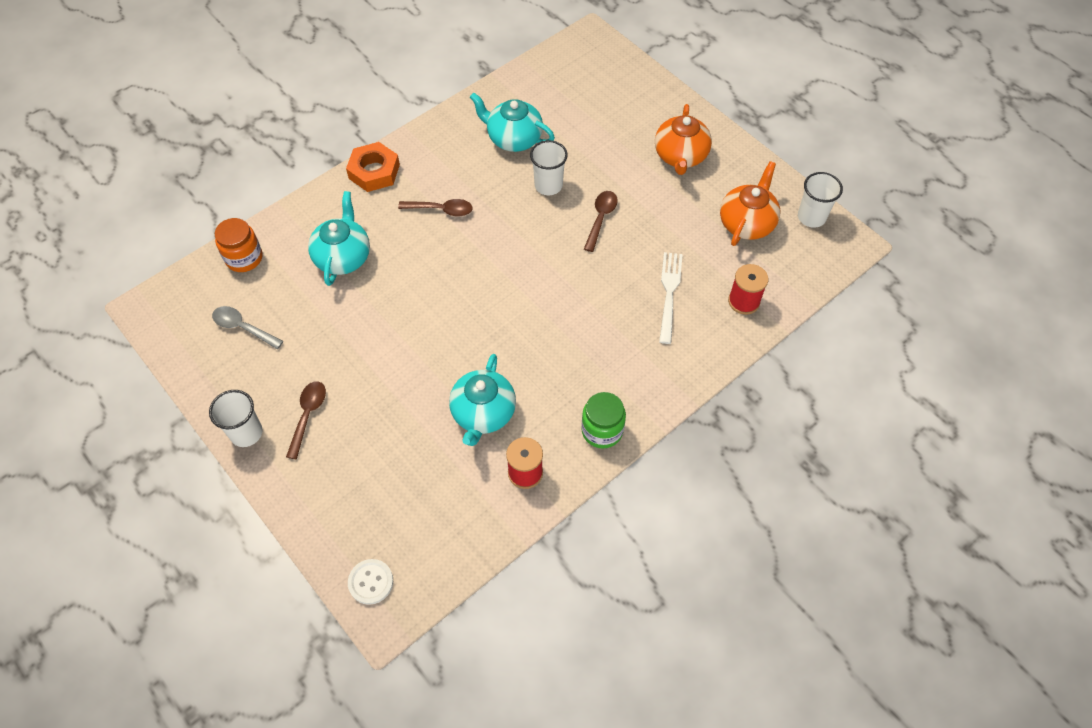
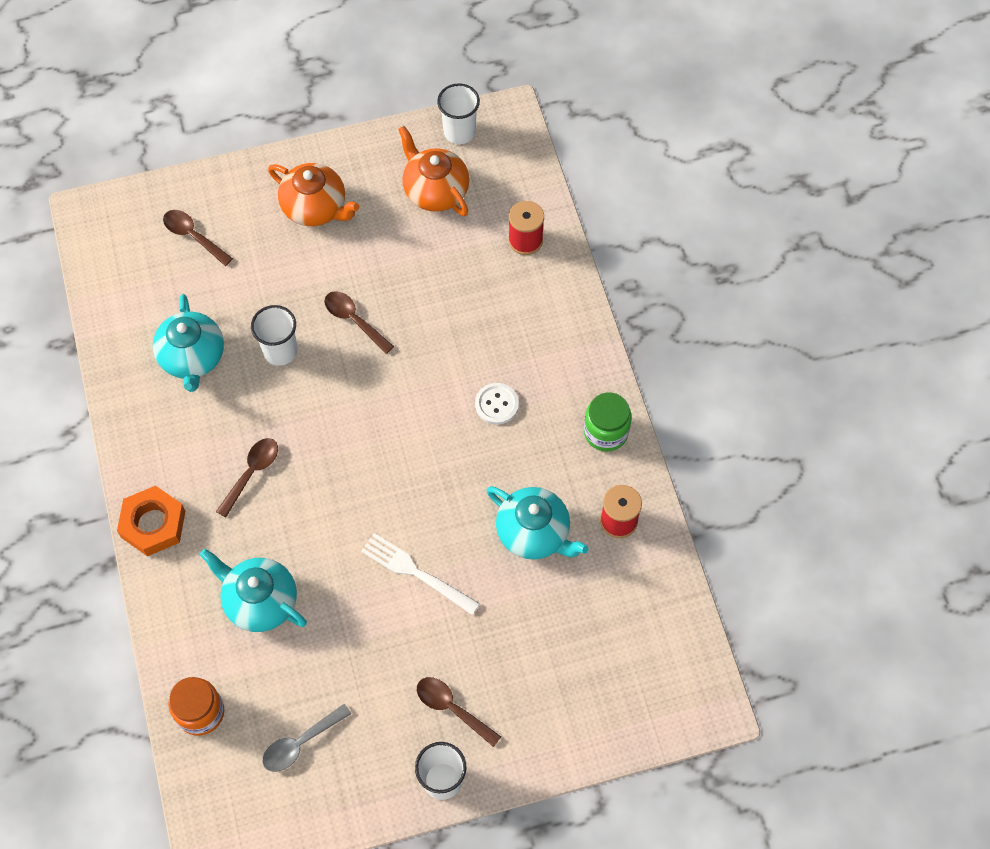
camera: 65 degrees left, 5 degrees up
(371, 582) = (670, 709): white button -> white button (496, 404)
(513, 138) = (193, 358): turquoise teapot -> turquoise teapot turned 60 degrees counterclockwise
(610, 98) = (193, 236): none -> brown spoon
(669, 293) = (481, 300): white fork -> white fork (415, 572)

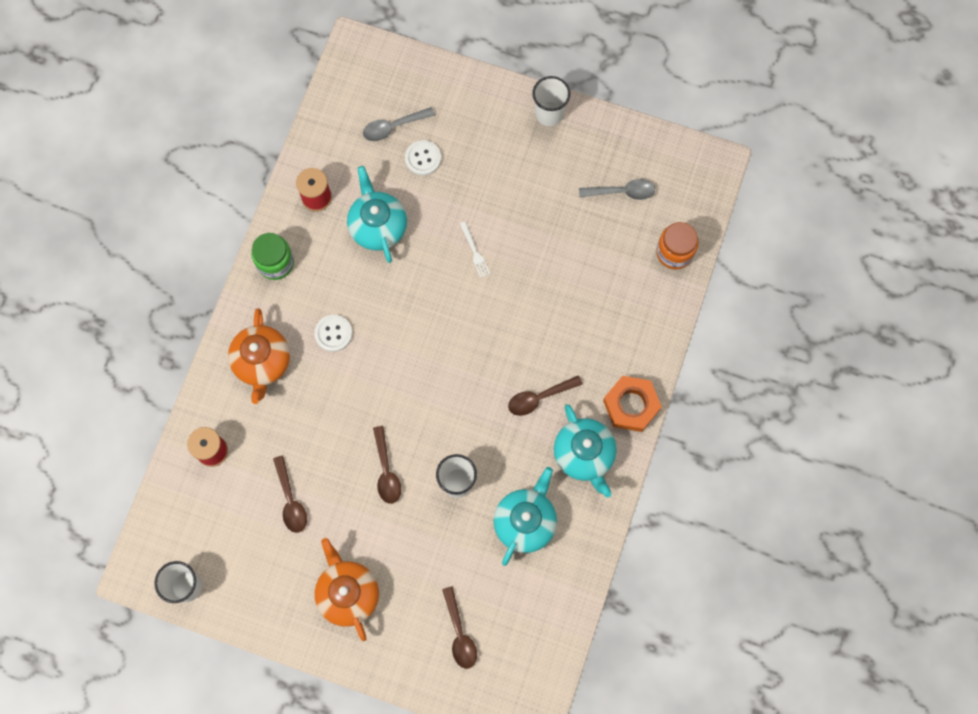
camera: 145 degrees left, 10 degrees up
(260, 601) = (591, 300): turquoise teapot -> turquoise teapot (584, 455)
(415, 572) = (475, 252): white fork -> white fork, size x0.57
(435, 191) = (246, 543): orange teapot -> orange teapot (262, 362)
(452, 708) = (513, 151): brown spoon -> brown spoon (290, 500)
(542, 634) = (423, 158): none -> white button
(600, 648) = (393, 127): none -> grey spoon

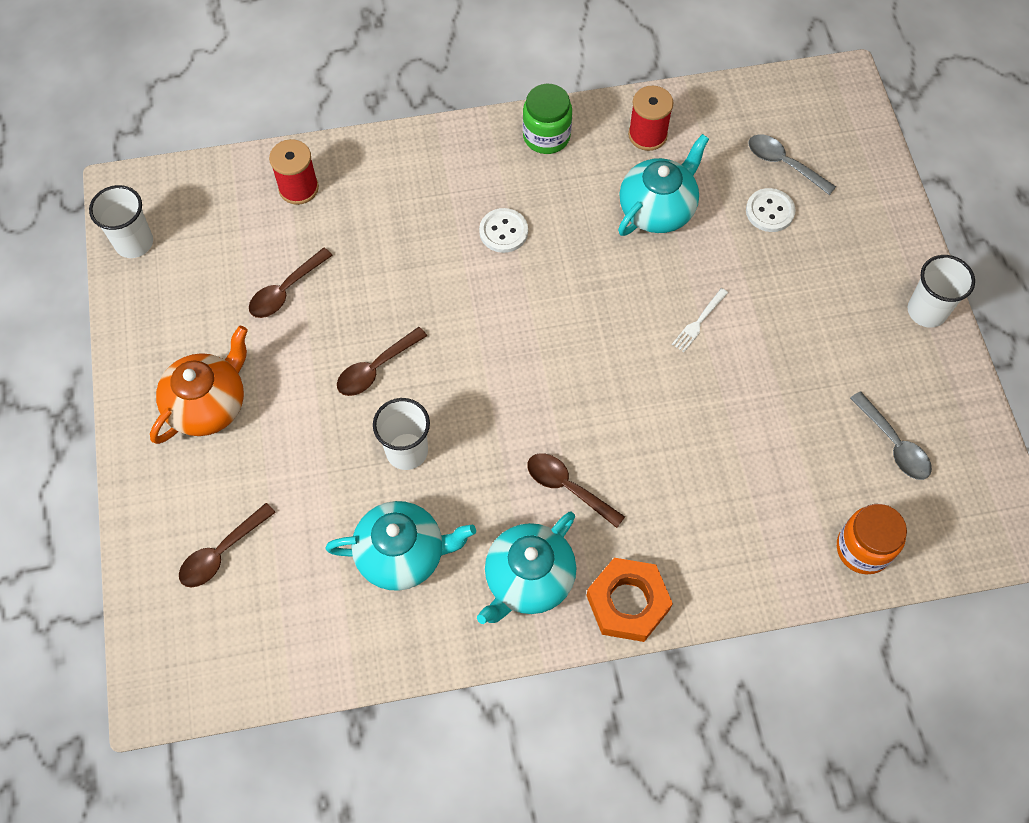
camera: 60 degrees right, 10 degrees down
(262, 362) = (426, 182): orange teapot -> none

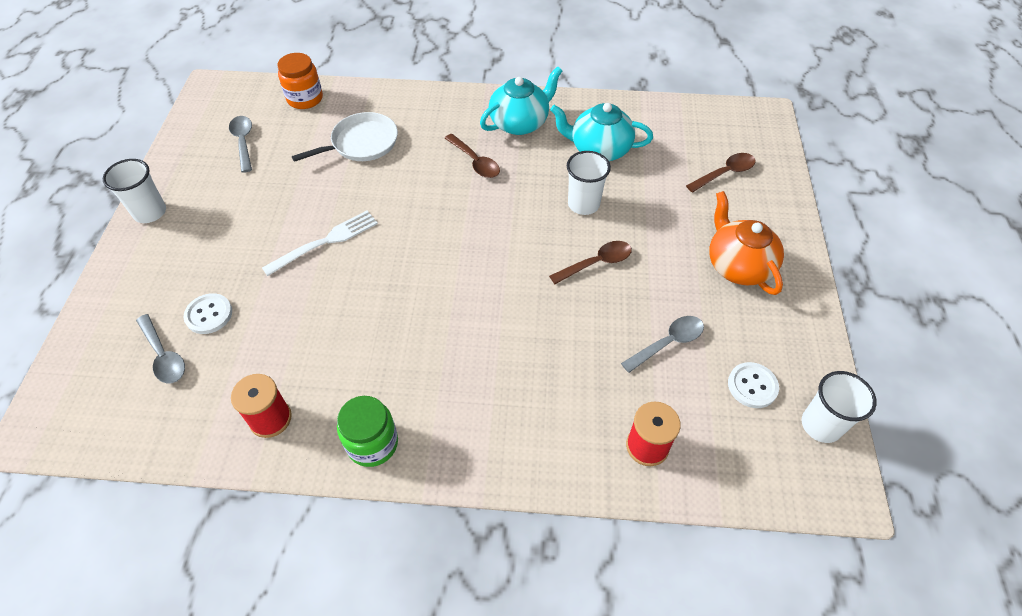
camera: 165 degrees left, 10 degrees down
(208, 404) = (738, 265): orange teapot -> orange teapot turned 105 degrees clockwise
(285, 290) = (668, 343): brown spoon -> grey spoon
(503, 231) = (454, 351): white button -> white button (752, 386)
(627, 602) = (462, 102): orange nut -> none
(657, 209) = (305, 340): turquoise teapot -> none
(699, 322) = (326, 241): white fork -> white fork, size x1.74
(735, 482) = (361, 143): none -> white pan

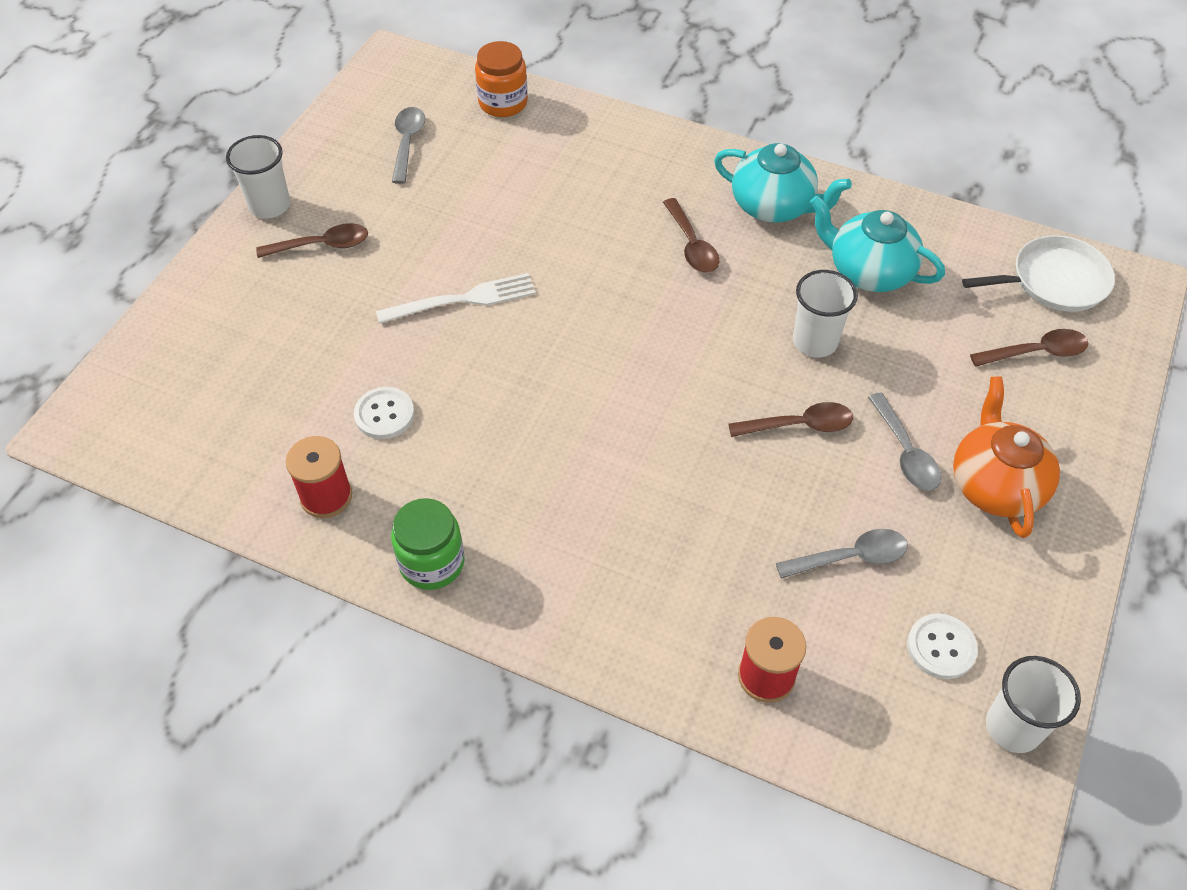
camera: 20 degrees right, 0 degrees up
(164, 356) = (232, 386): grey spoon -> grey spoon (905, 452)
(202, 231) = (322, 245): none -> brown spoon
(209, 314) = (297, 351): white button -> white button (384, 414)
(361, 143) = (553, 181): white pan -> white pan (1054, 281)
(520, 123) = (773, 206): turquoise teapot -> turquoise teapot turned 45 degrees clockwise

